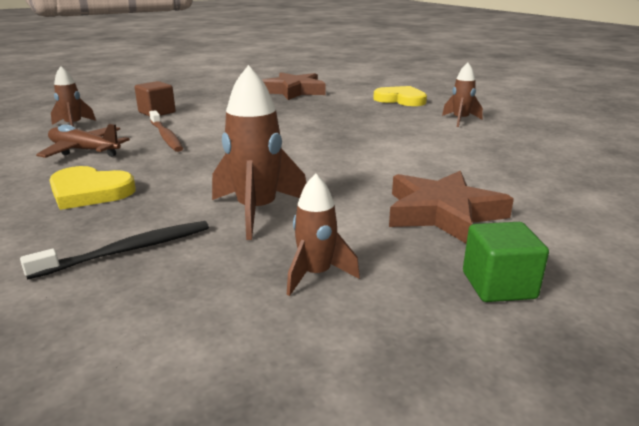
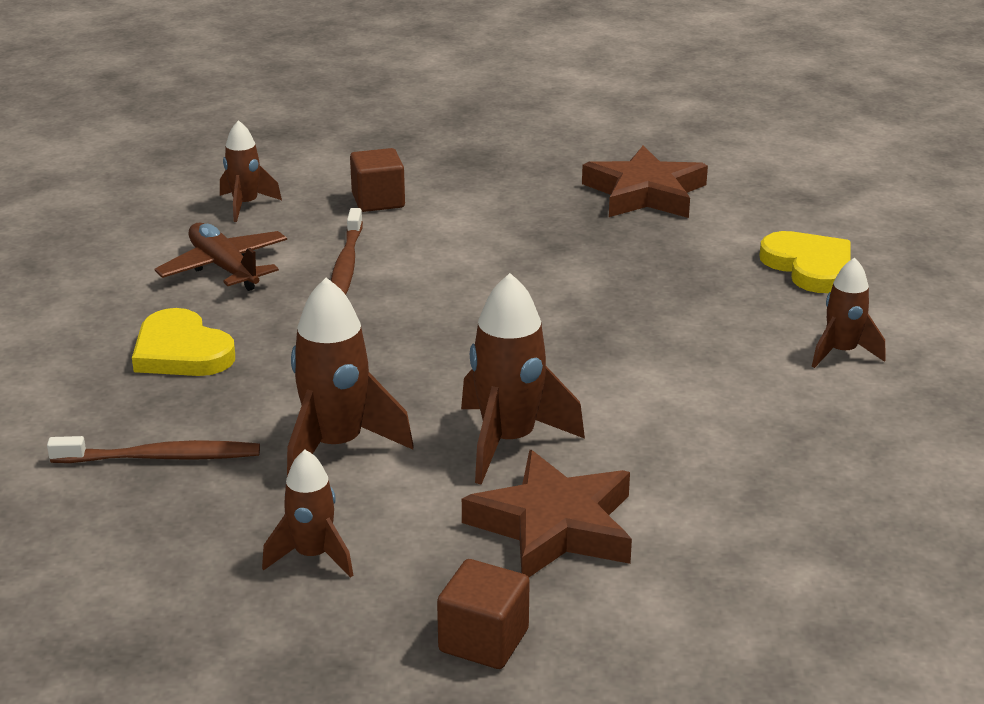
camera: 30 degrees right, 5 degrees up
(129, 250) = (161, 457): black toothbrush -> brown toothbrush
(360, 184) = (508, 441): none -> brown rocket
(498, 285) = (483, 640): green cube -> brown cube

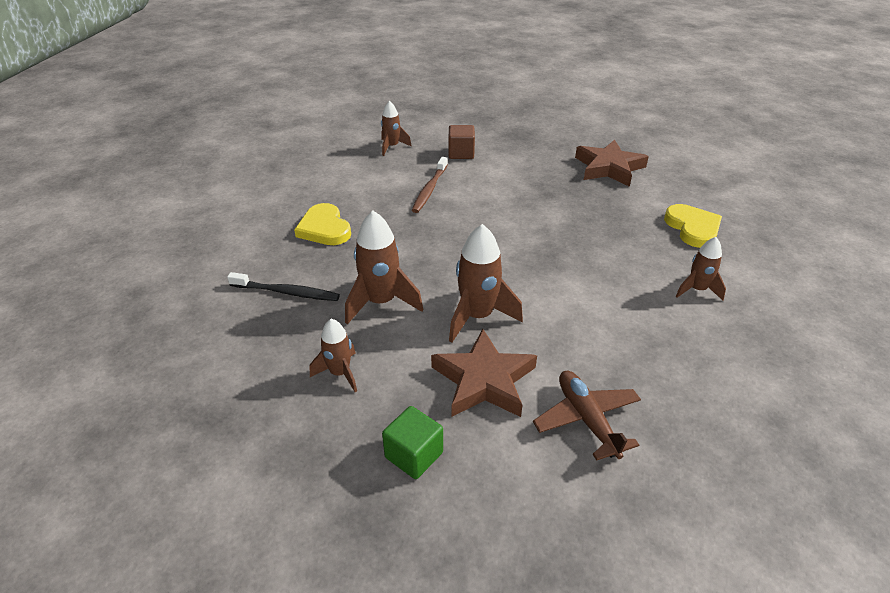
camera: 15 degrees right, 10 degrees up
(161, 457) = (287, 292): brown toothbrush -> black toothbrush
(224, 268) = (366, 182): brown plane -> brown plane (587, 419)
(483, 640) = (414, 455): brown cube -> green cube

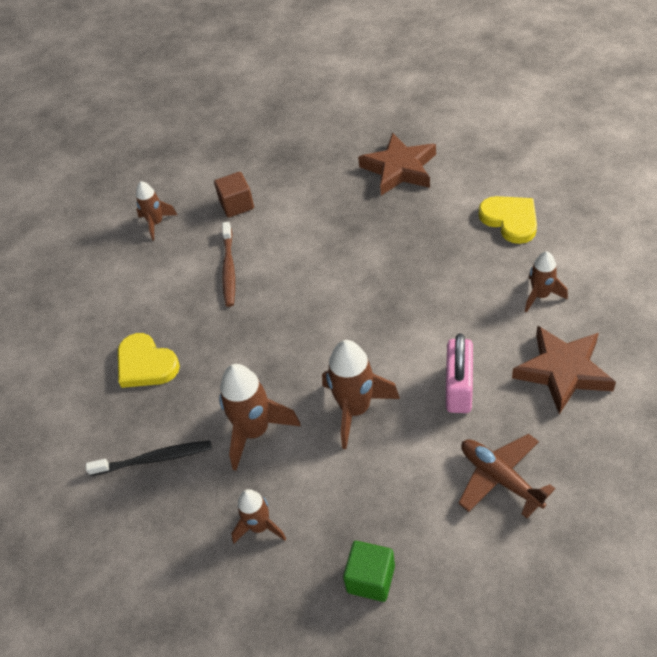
camera: 15 degrees left, 10 degrees up
(484, 380) = (394, 477): brown star -> brown star (563, 371)
(582, 333) = (459, 388): none -> pink padlock

